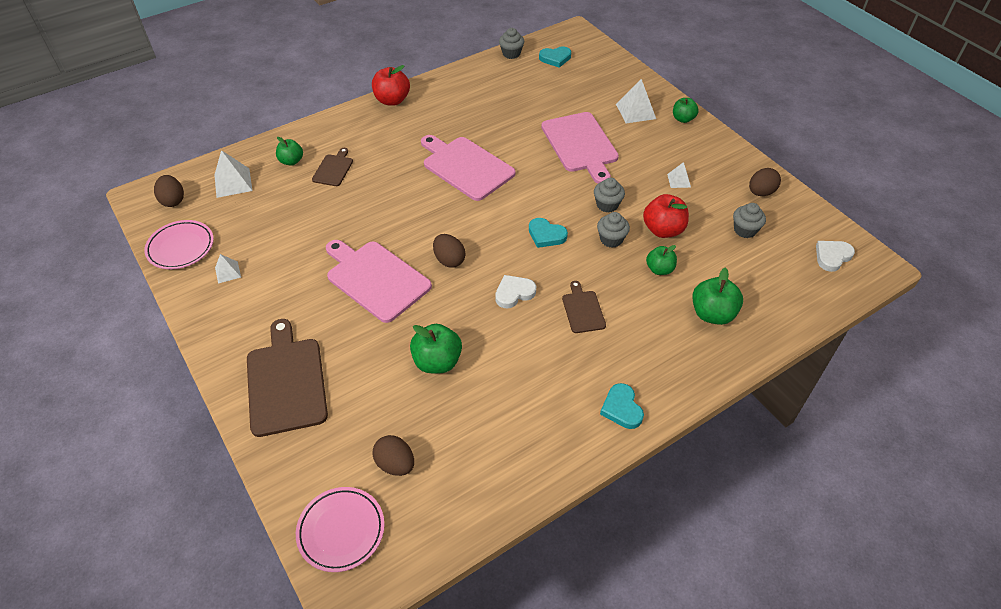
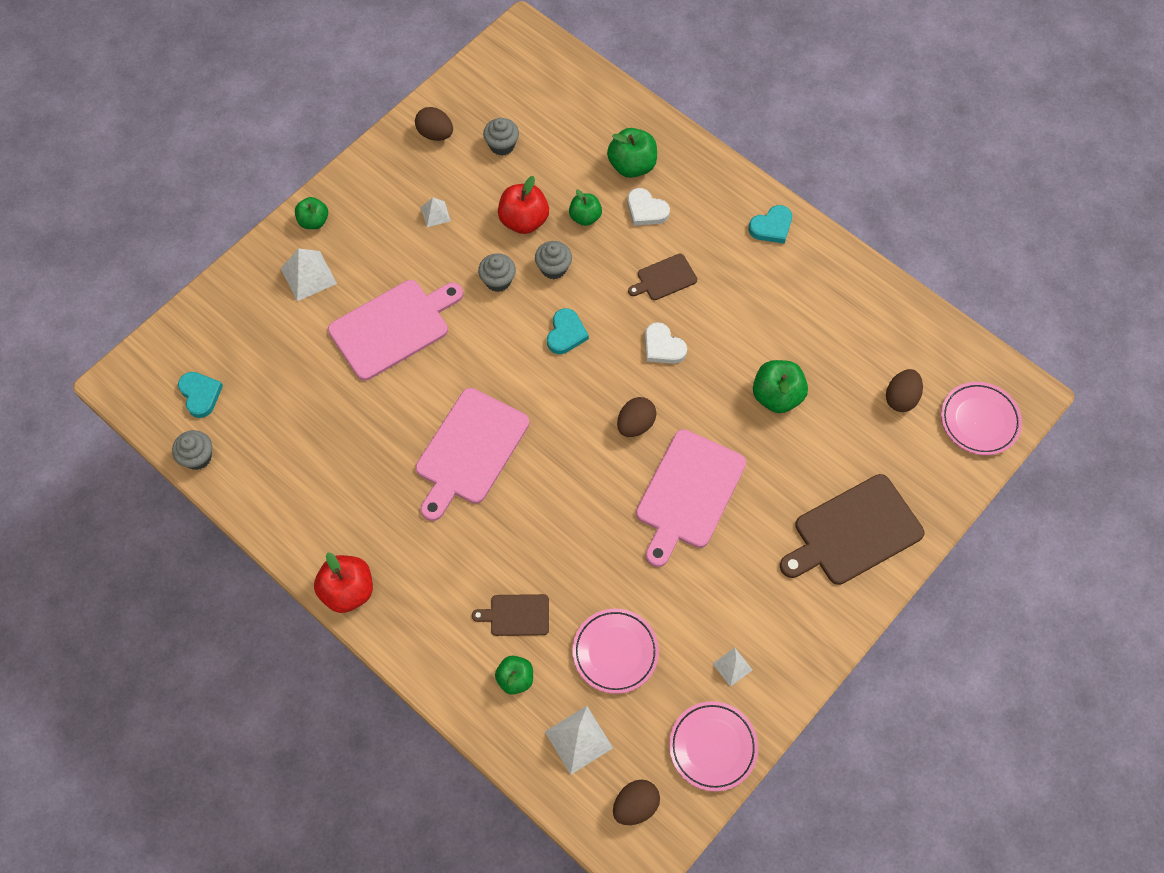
camera: 105 degrees left, 15 degrees up
(278, 211) = (615, 652): none -> pink plate
(832, 256) = (520, 69): white heart -> white heart (646, 210)

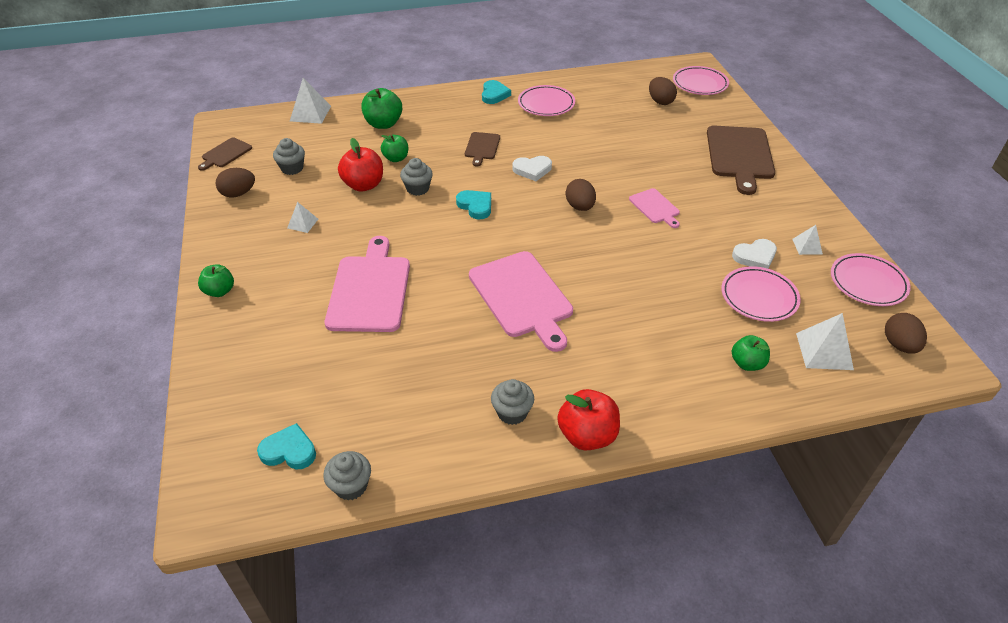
camera: 55 degrees left, 20 degrees down
(308, 276) = (263, 318): white pyramid -> white pyramid (310, 113)
(498, 280) = (396, 218): grey cupcake -> grey cupcake (512, 412)
(516, 615) = (689, 337): brown cutting board -> brown cutting board (225, 154)
(646, 210) = (423, 133): white heart -> white heart (755, 256)
(688, 493) = (655, 207): pink cutting board -> pink cutting board, size x0.51
(777, 396) = (615, 142): green apple -> none
(795, 287) = (546, 104): none -> pink plate

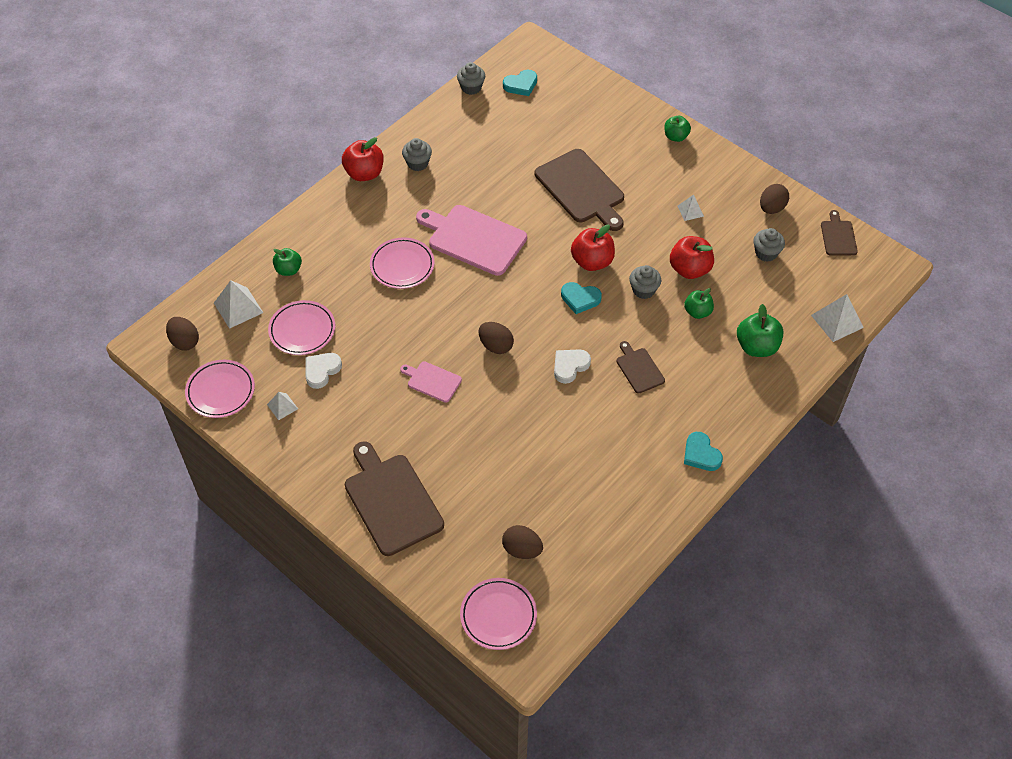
camera: 145 degrees right, 10 degrees up
(370, 290) = (581, 189): pink cutting board -> brown cutting board
(434, 226) = (592, 261): none -> red apple
(546, 104) = (636, 470): pink plate -> pink plate (402, 266)

